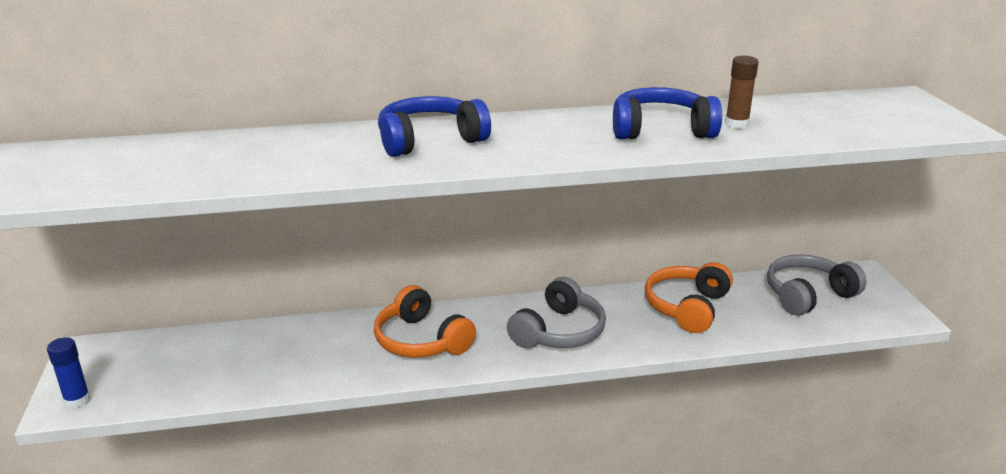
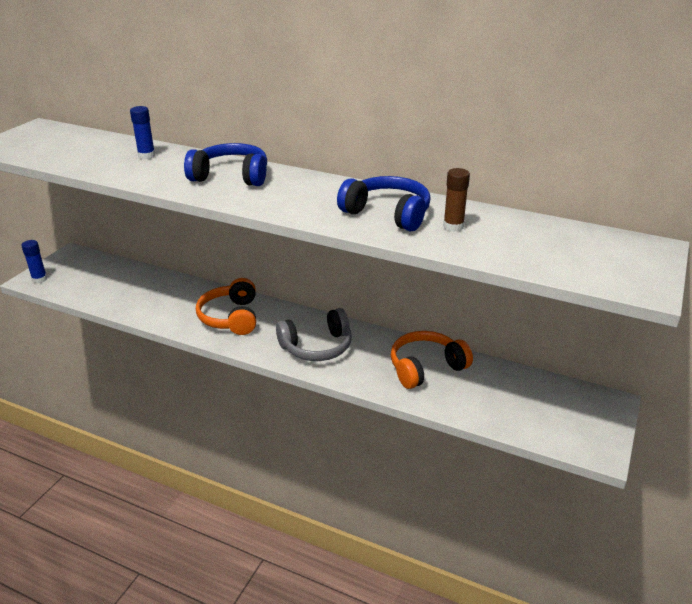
camera: 35 degrees right, 5 degrees up
(275, 147) = (146, 156): none -> blue glue stick
(808, 295) = (535, 399): grey headphones -> none

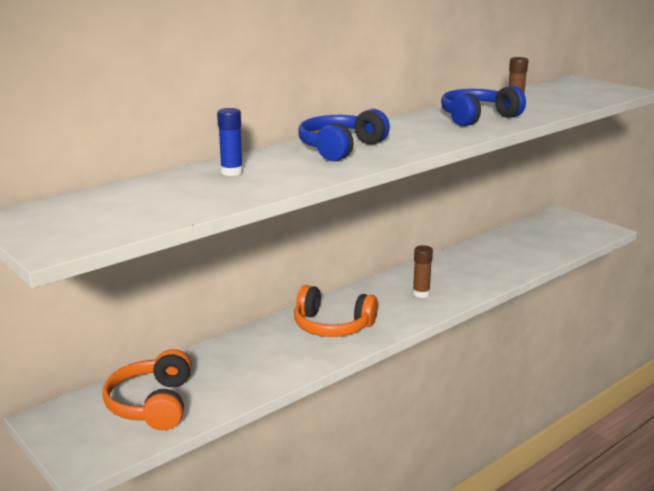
camera: 65 degrees left, 10 degrees down
(39, 279) = (94, 453): blue glue stick -> none
(317, 347) = (421, 293): grey headphones -> brown glue stick
(426, 367) = (483, 258): orange headphones -> orange headphones (152, 404)

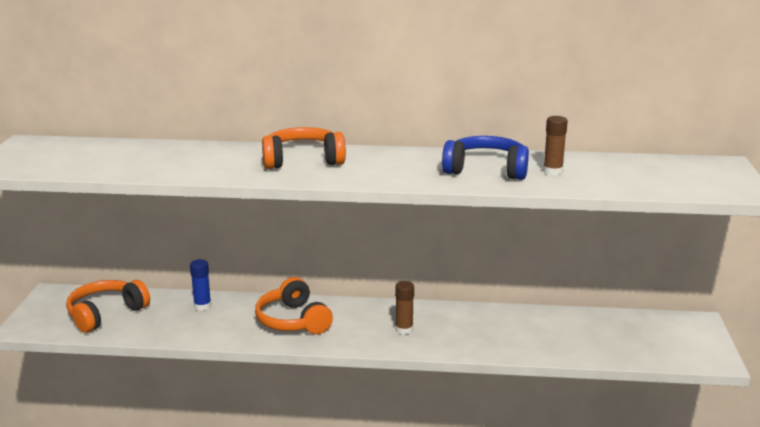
camera: 45 degrees right, 0 degrees up
(231, 172) = (190, 154): blue glue stick -> blue glue stick (202, 306)
(340, 148) = (302, 160): blue headphones -> orange headphones

